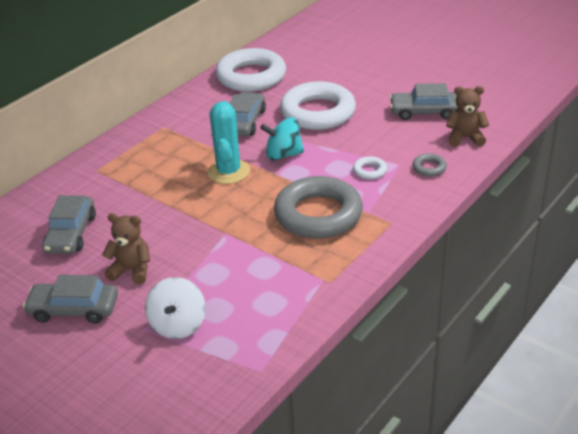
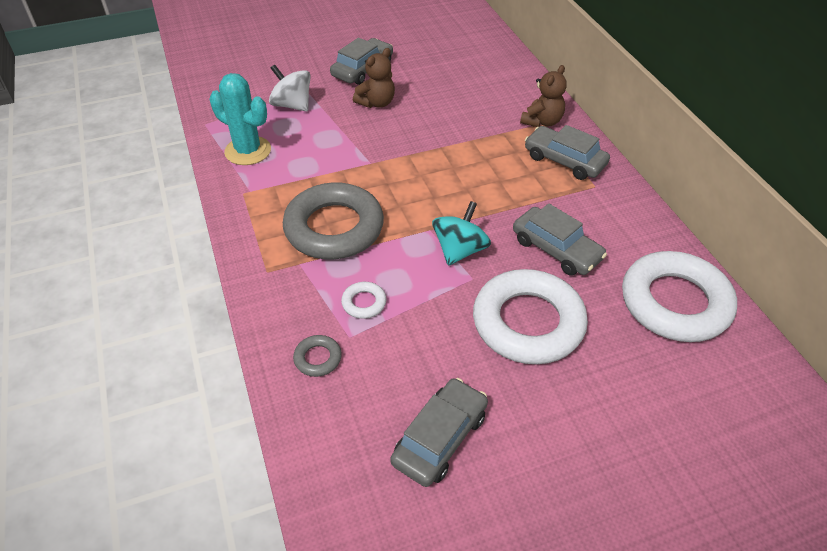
camera: 120 degrees right, 10 degrees up
(71, 233) = (456, 88): grey car -> grey car (564, 160)
(228, 172) = (464, 199): turquoise cactus -> turquoise cactus (248, 151)
(465, 138) = (339, 440): brown teddy bear -> brown teddy bear (542, 121)

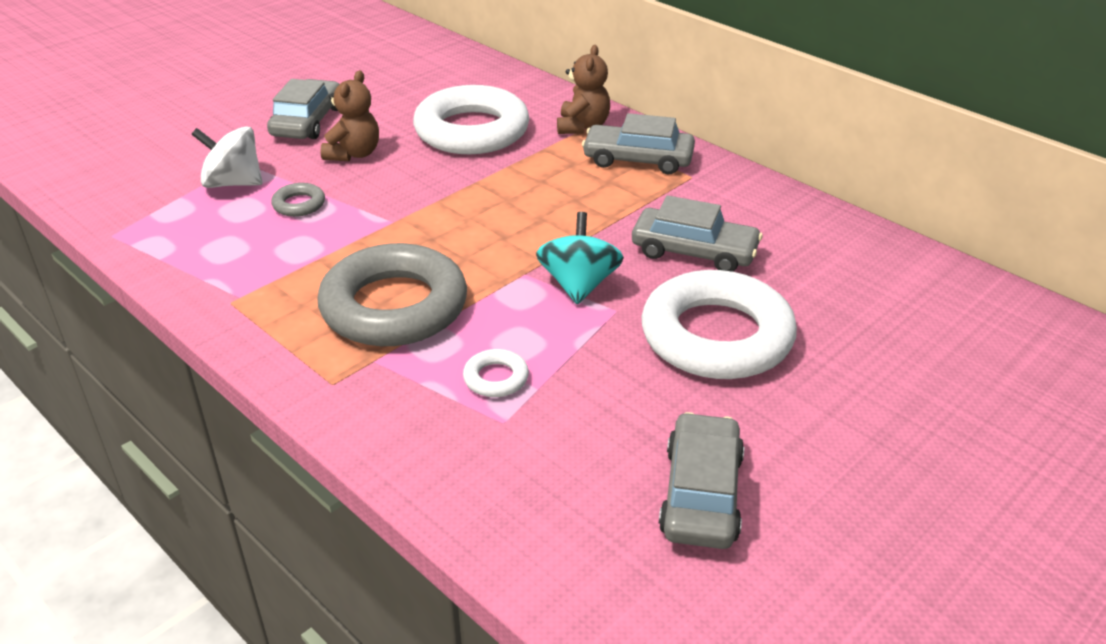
camera: 25 degrees left, 10 degrees down
(248, 151) = (203, 251): turquoise cactus -> none
(318, 358) = (478, 461): grey ring -> grey ring (299, 204)
(675, 303) = (862, 267): white ring -> white ring (472, 131)

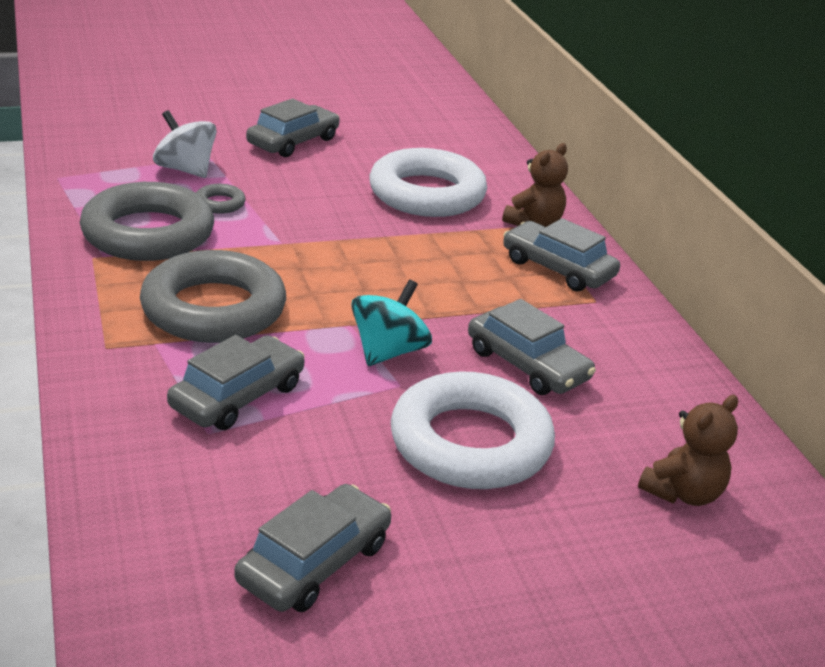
camera: 25 degrees right, 5 degrees down
(260, 258) = (148, 233): none -> grey ring
(354, 154) = (305, 179): brown teddy bear -> brown teddy bear (683, 493)
(496, 378) = (237, 396): white ring -> grey car

